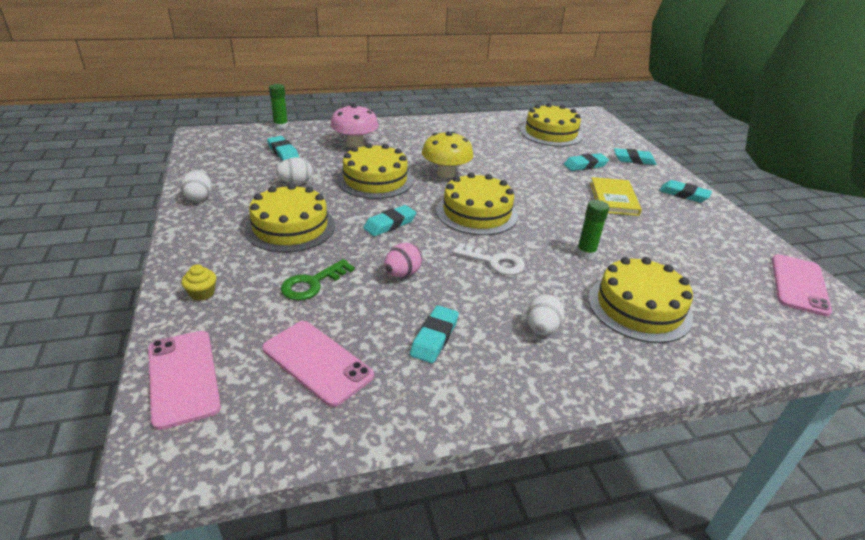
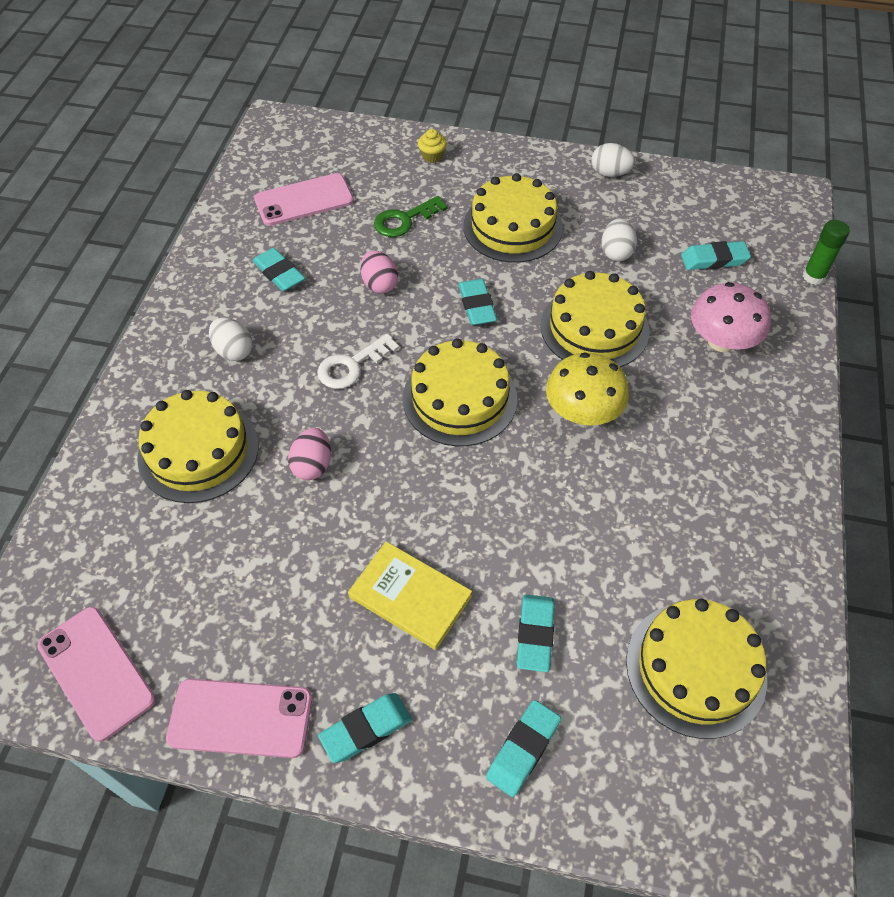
camera: 120 degrees right, 20 degrees up
(183, 377) = (338, 137): pink phone -> pink phone (240, 718)
(312, 283) = (404, 220): green key -> green key turned 105 degrees counterclockwise
(586, 253) = (312, 465): green glue stick -> pink egg

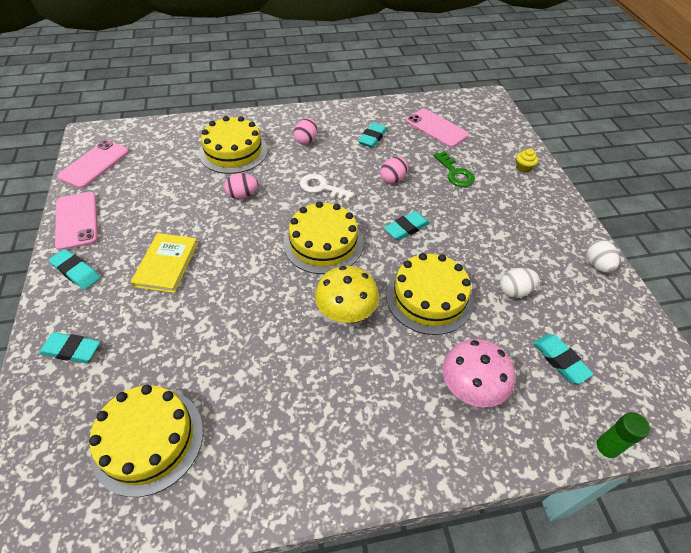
camera: 65 degrees right, 5 degrees down
(234, 351) = (306, 140): white egg -> pink egg
(404, 220) = (455, 173): green key -> green key turned 150 degrees counterclockwise
(512, 227) = (492, 225): yellow cake -> none
(535, 635) = (154, 334): turquoise eraser -> none

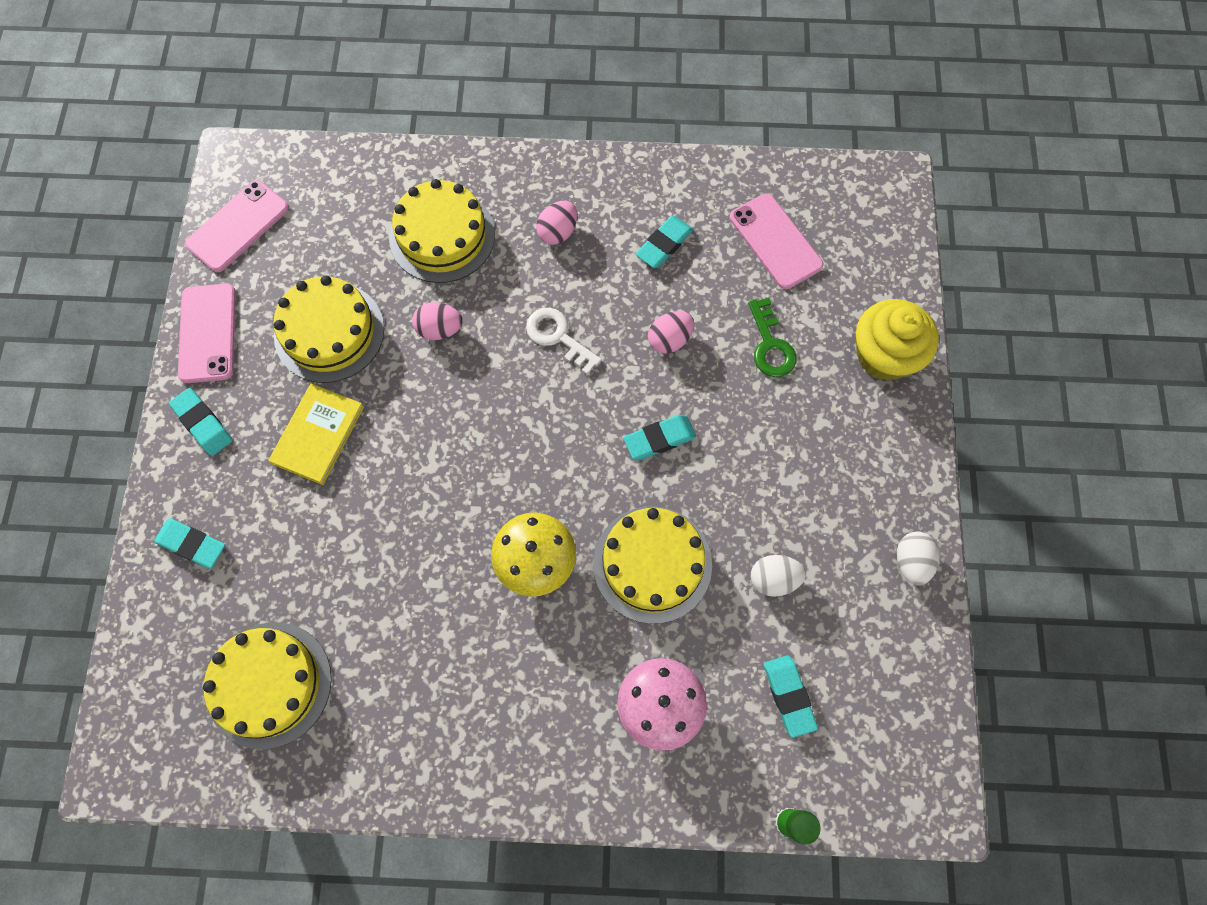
camera: 15 degrees right, 20 degrees up
(323, 243) = (534, 441): yellow cake -> yellow cake (329, 332)
(523, 168) = (884, 355): yellow cupcake -> yellow cupcake, size x2.32

